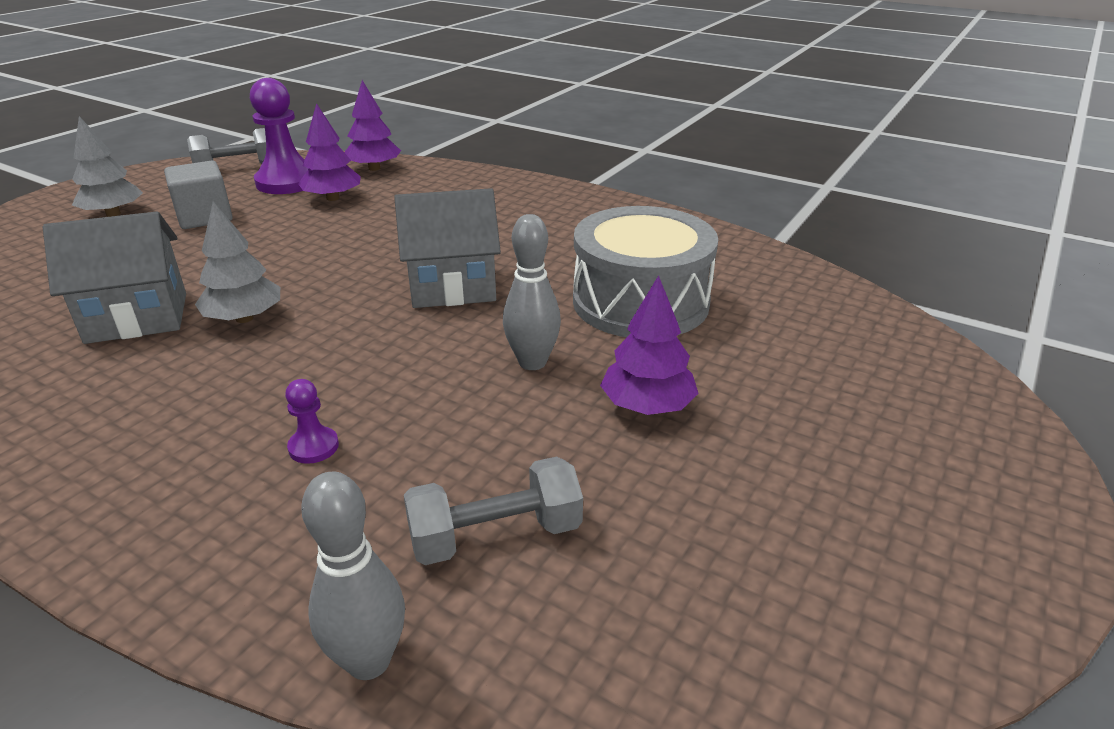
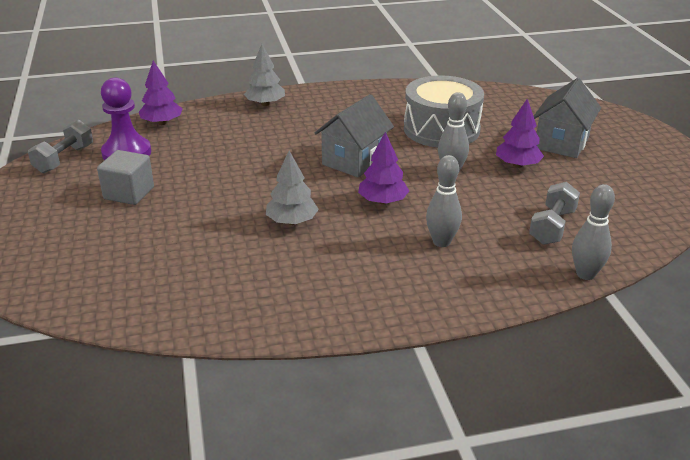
camera: 45 degrees left, 0 degrees up
(113, 214) = (57, 220): grey tree -> grey tree (265, 104)
(137, 318) = (236, 250): grey house -> grey house (561, 143)
(313, 447) = (441, 242): purple pawn -> grey bowling pin
(333, 198) = (182, 149): purple tree -> purple tree (382, 201)

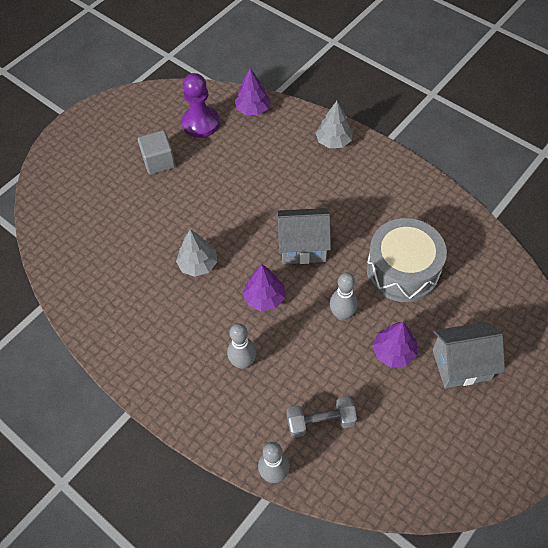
camera: 55 degrees right, 25 degrees up
(64, 159) = (167, 101): grey dumbbell -> none

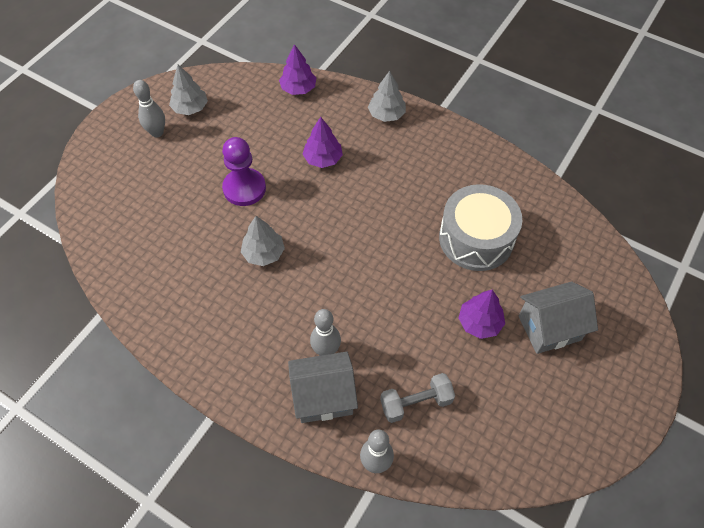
camera: 10 degrees left, 0 degrees up
(149, 120) = (190, 108): none -> grey tree
(159, 161) = (207, 150): grey cube -> none
(200, 123) = (245, 107): purple pawn -> purple pawn (244, 188)
(264, 297) = (338, 281): purple tree -> purple tree (323, 159)
(303, 247) = (371, 224): grey house -> grey house (323, 397)
(342, 314) = (421, 290): grey bowling pin -> grey bowling pin (157, 132)

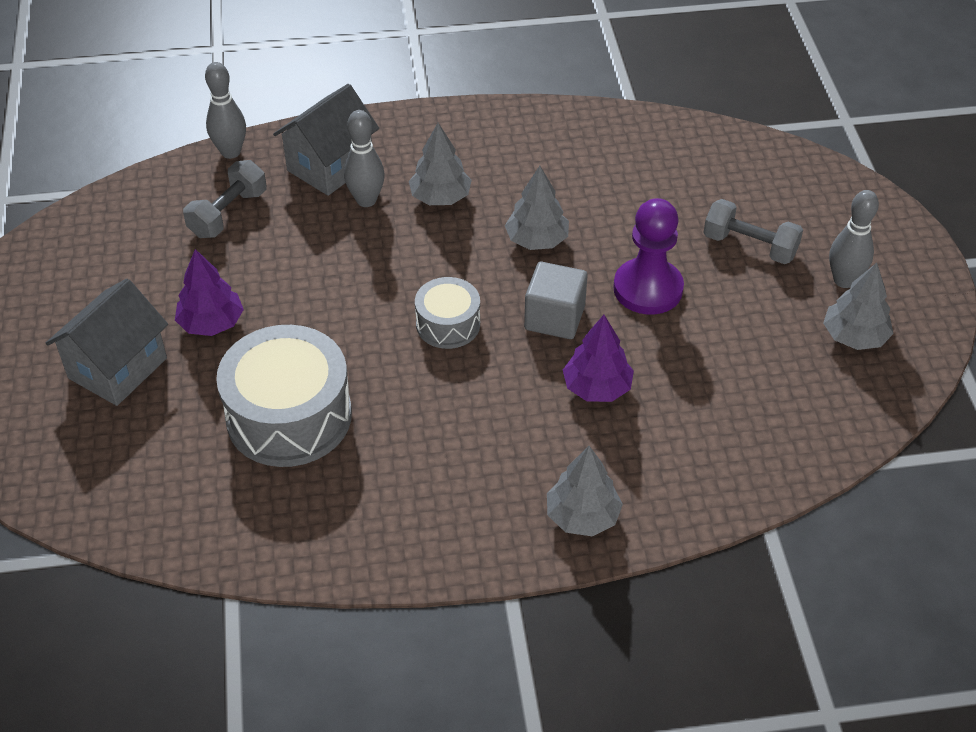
camera: 140 degrees right, 10 degrees down
(171, 176) = (749, 246): none -> grey dumbbell
(283, 320) = (440, 197): none -> grey tree
(298, 88) = (757, 467): purple tree -> none
(304, 204) = (554, 318): none -> grey cube
(357, 235) = (448, 324): none -> grey drum

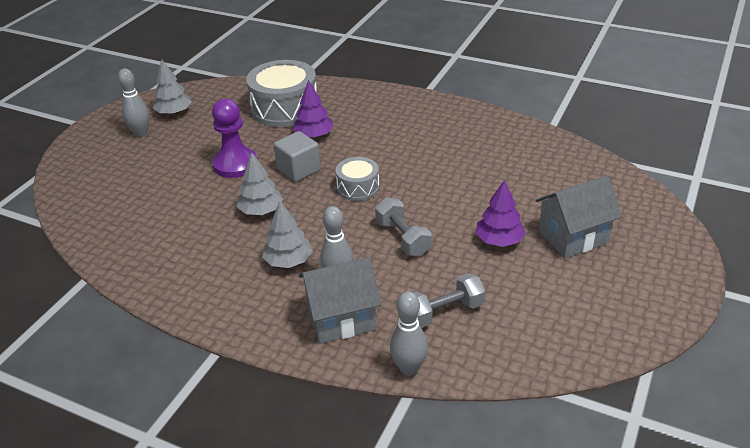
camera: 145 degrees left, 10 degrees down
(289, 416) = (481, 177): grey drum -> grey drum (285, 108)
(582, 516) = (373, 98): grey tree -> none
(749, 246) = (157, 163): grey dumbbell -> grey dumbbell (403, 238)

